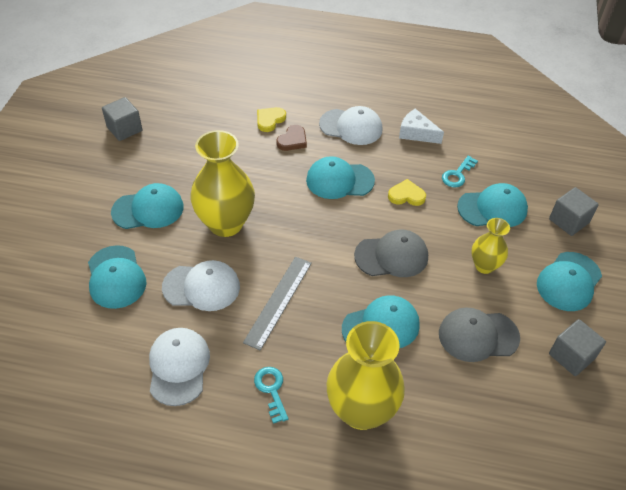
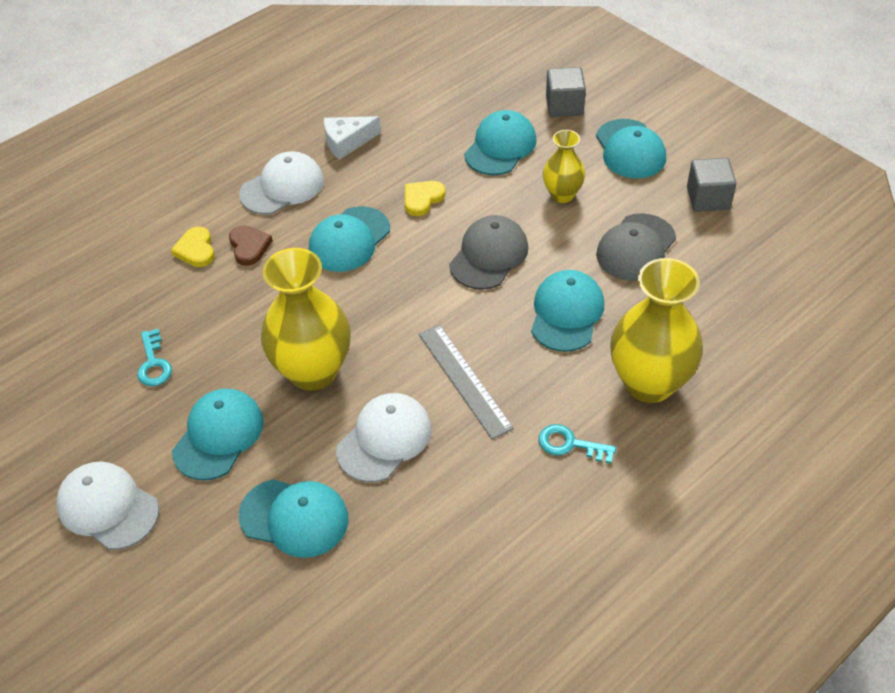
camera: 50 degrees left, 0 degrees up
(124, 129) = (54, 397): grey cube -> none
(179, 367) = (475, 514): white cap -> white cap (108, 507)
(457, 175) = (434, 145): turquoise key -> turquoise key (153, 364)

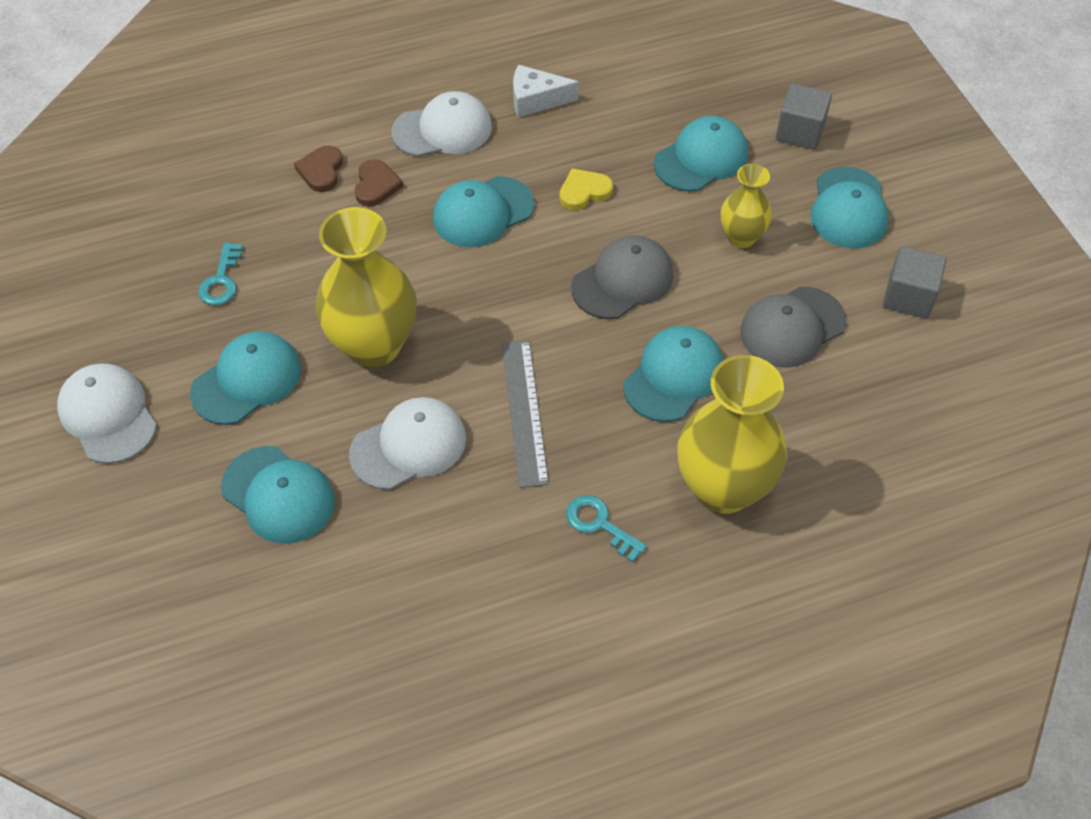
camera: 20 degrees right, 5 degrees up
(196, 250) = (321, 171): yellow heart -> brown heart

